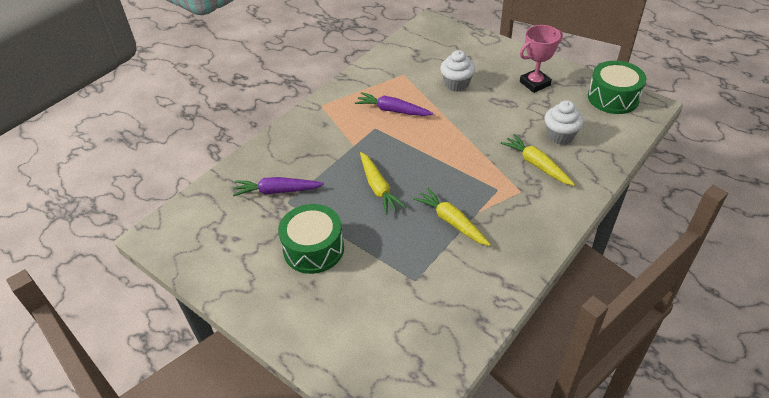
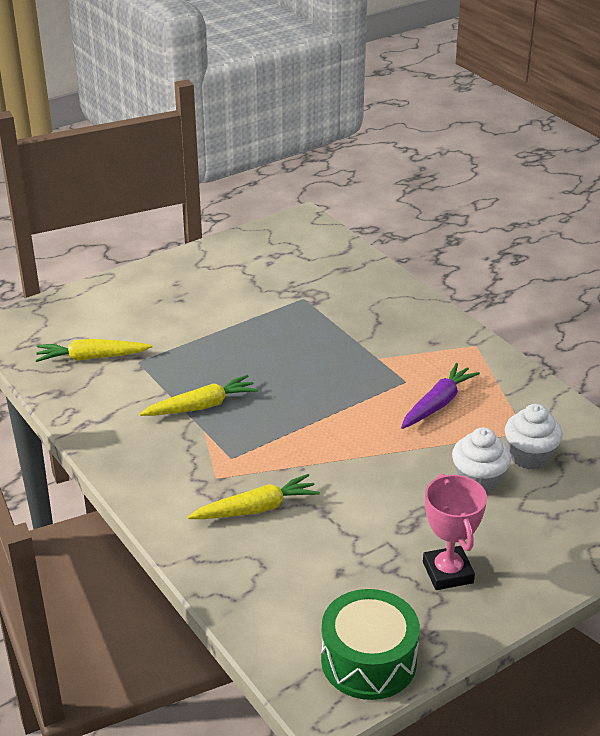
camera: 105 degrees right, 10 degrees down
(277, 191) = (325, 294): purple carrot -> none
(313, 249) = (224, 306): green drum -> none
(378, 188) = (290, 363): yellow carrot -> yellow carrot (91, 358)
(560, 136) = (303, 555): white cupcake -> white cupcake (529, 456)

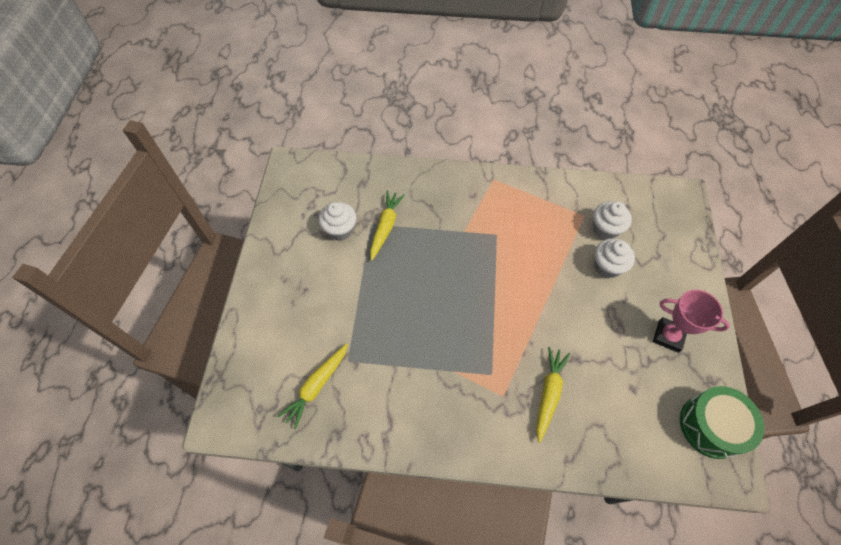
camera: 50 degrees left, 25 degrees up
(201, 406) = (427, 355): yellow carrot -> yellow carrot (385, 227)
(271, 285) = (340, 230): none -> white cupcake
(438, 403) = (529, 235): purple carrot -> none

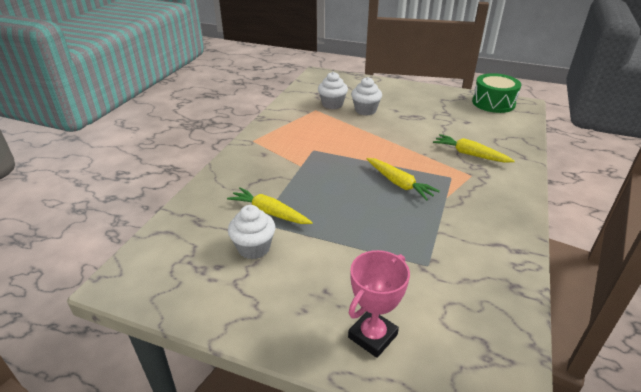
camera: 75 degrees left, 25 degrees down
(317, 386) = (458, 296): yellow carrot -> yellow carrot (399, 183)
(668, 336) = (428, 102): pink trophy -> pink trophy (372, 336)

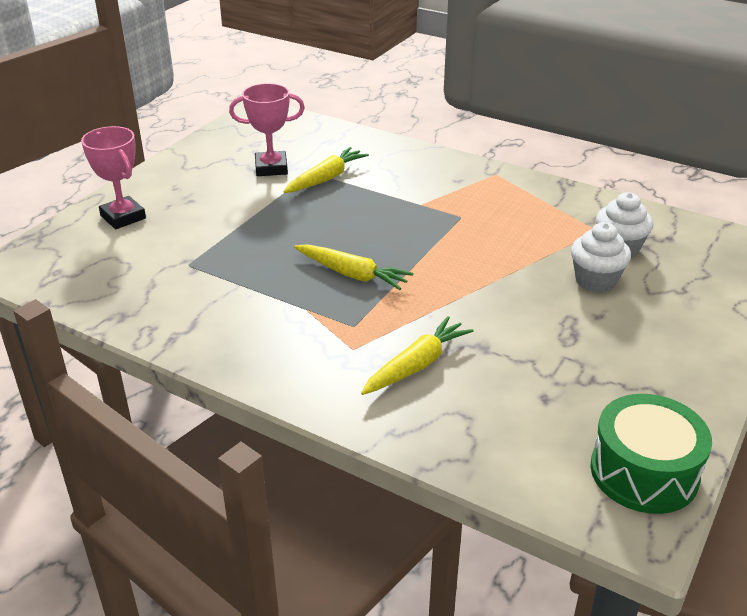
camera: 100 degrees right, 0 degrees up
(254, 248) = (271, 168): white cupcake -> pink trophy
(399, 183) = (352, 274): yellow carrot -> yellow carrot turned 120 degrees counterclockwise

